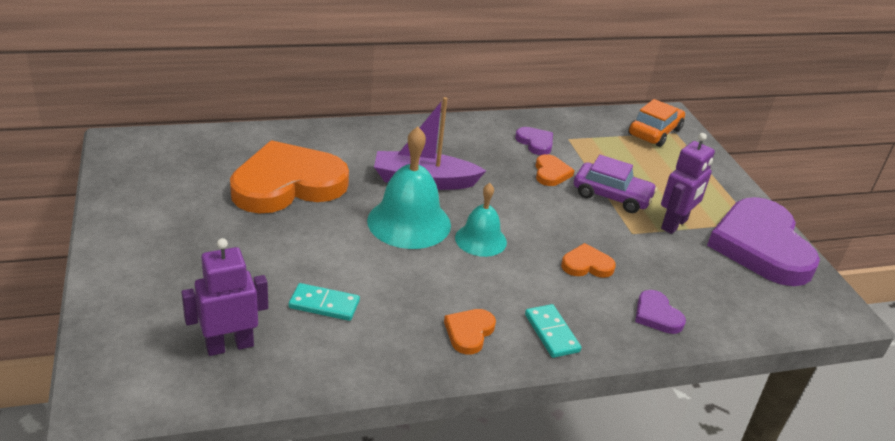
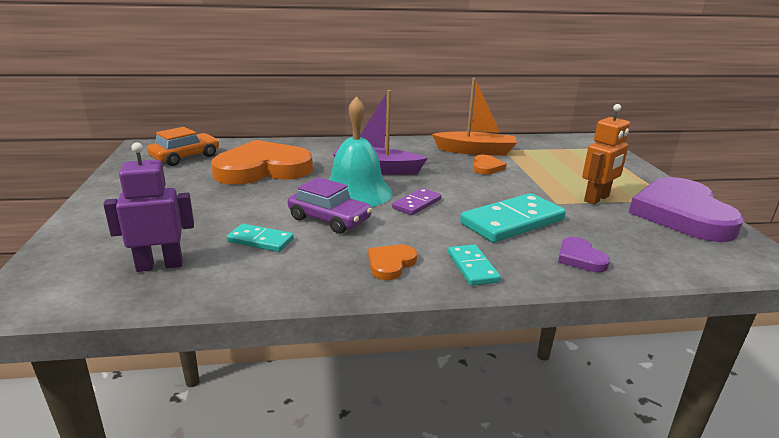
camera: 10 degrees right, 10 degrees down
(481, 240) = (417, 204): turquoise bell -> purple domino
(535, 143) = (475, 151): purple heart -> orange boat
(587, 265) = (512, 222): orange heart -> turquoise domino
(611, 196) = (539, 181): purple car -> purple car (329, 219)
(654, 132) = (578, 147): orange car -> orange car (185, 157)
(674, 224) = (597, 199): purple robot -> orange robot

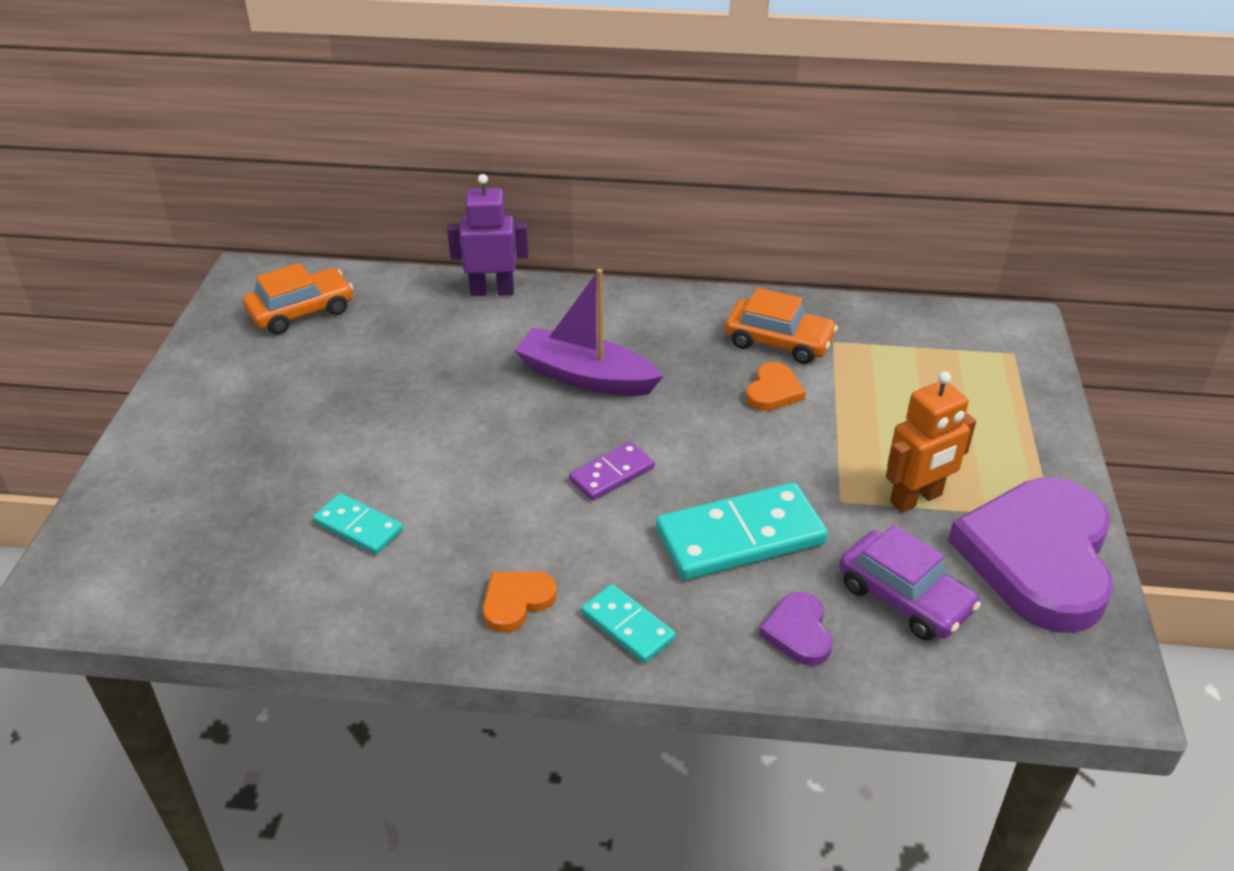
camera: 15 degrees right, 15 degrees up
(160, 265) = (220, 558): purple robot -> purple robot (492, 291)
(263, 169) = (408, 357): orange heart -> none
(329, 219) = (467, 493): purple car -> purple car (904, 597)
(356, 192) = (530, 433): turquoise bell -> none
(472, 267) = (628, 626): turquoise domino -> turquoise domino turned 45 degrees counterclockwise
(475, 151) = (778, 342): orange boat -> orange car

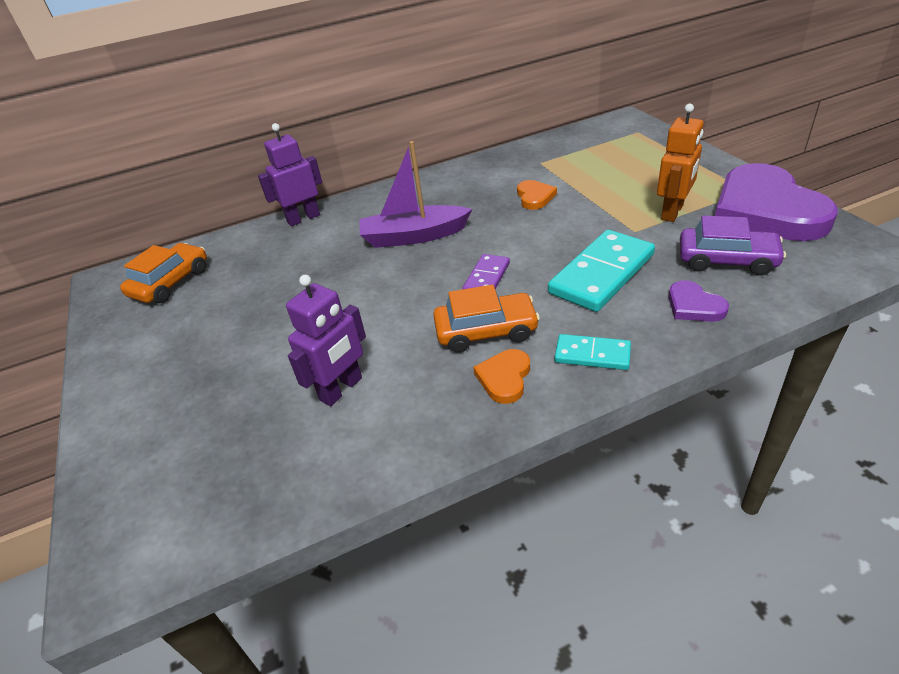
camera: 25 degrees left, 0 degrees up
(358, 526) = (341, 389): turquoise domino -> purple robot
(778, 342) = (510, 174): orange car -> orange car (486, 331)

